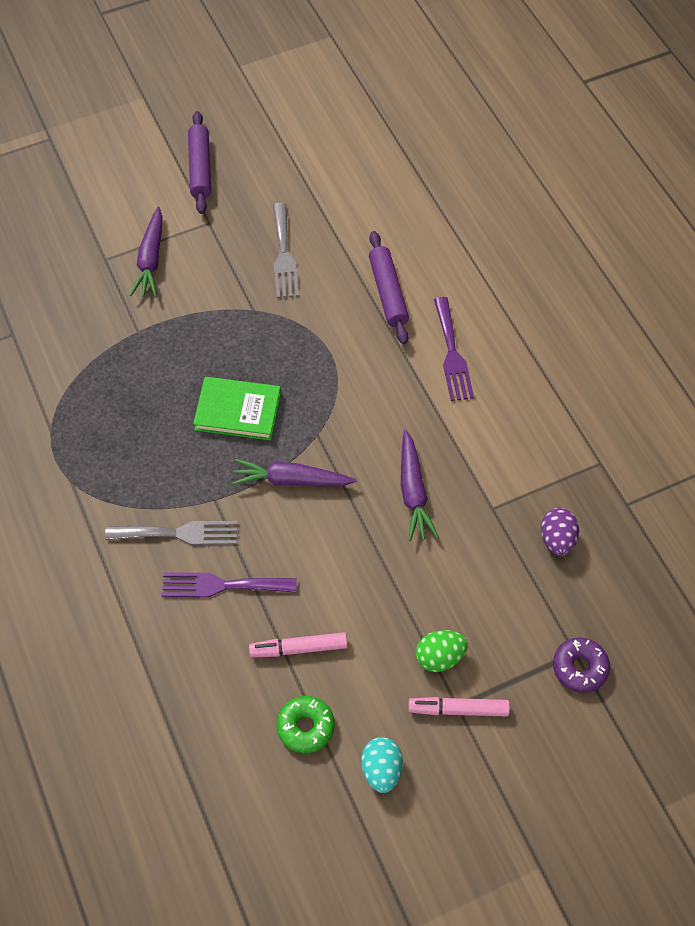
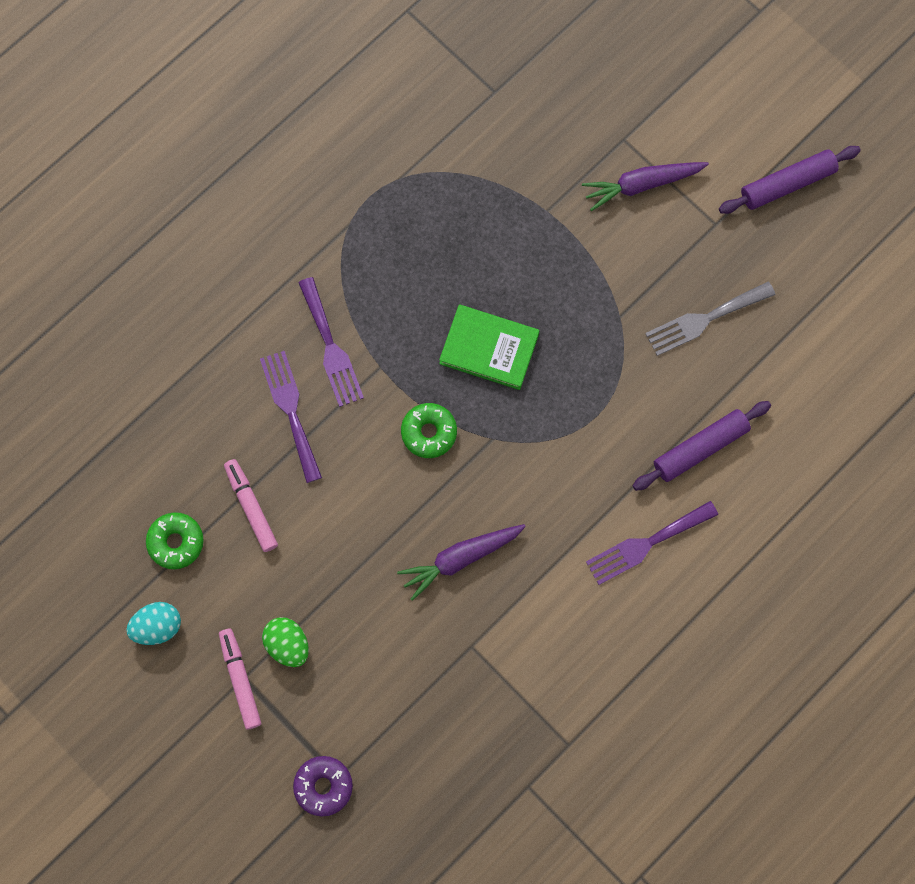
camera: 70 degrees right, 15 degrees up
(179, 533) = (331, 347): grey fork -> purple fork
(238, 411) = (489, 349): green book -> green book turned 60 degrees counterclockwise
(291, 480) = (429, 432): purple carrot -> green donut
(557, 539) = (459, 723): purple egg -> none

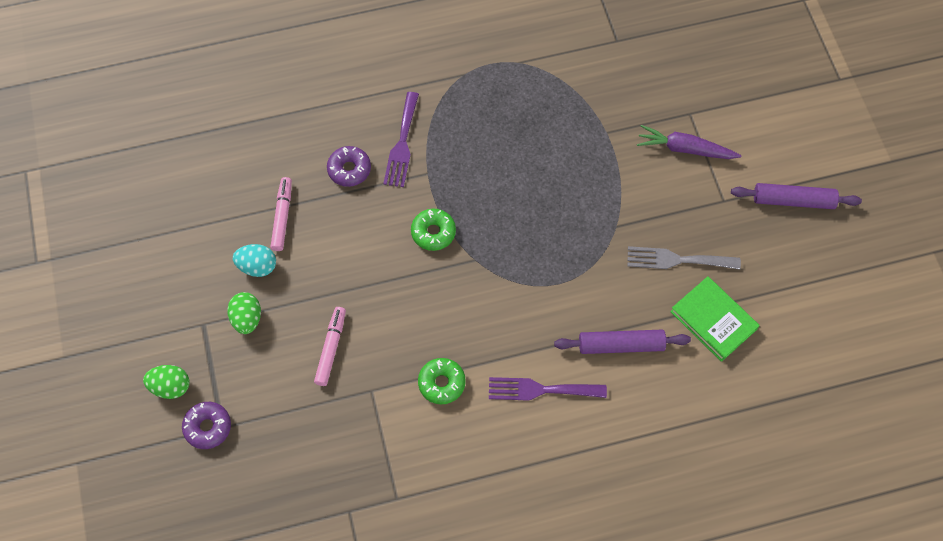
camera: 30 degrees right, 10 degrees down
(157, 626) = (170, 259): turquoise egg -> turquoise egg (257, 266)
(176, 542) = (218, 212): green donut -> green donut (441, 383)
(240, 679) = (200, 324): pink marker -> pink marker (331, 348)
(254, 766) = (171, 387): none -> green egg
(291, 410) = (349, 169): purple fork -> purple donut
(461, 558) = (402, 327): purple carrot -> none
(489, 349) = (510, 200): green book -> green book (713, 320)

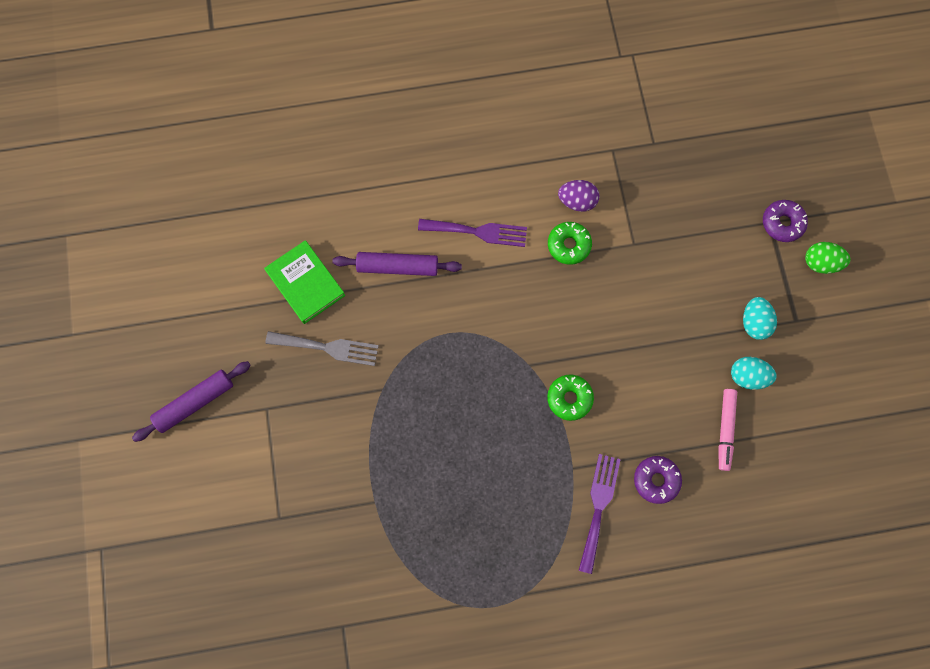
camera: 175 degrees left, 10 degrees up
(247, 319) = (754, 322): green egg -> turquoise egg
(331, 348) = (672, 286): pink marker -> none
(435, 433) = (577, 201): none -> purple egg
(685, 149) = (293, 473): purple carrot -> none
(793, 200) = (195, 402): purple rolling pin -> purple rolling pin turned 45 degrees counterclockwise

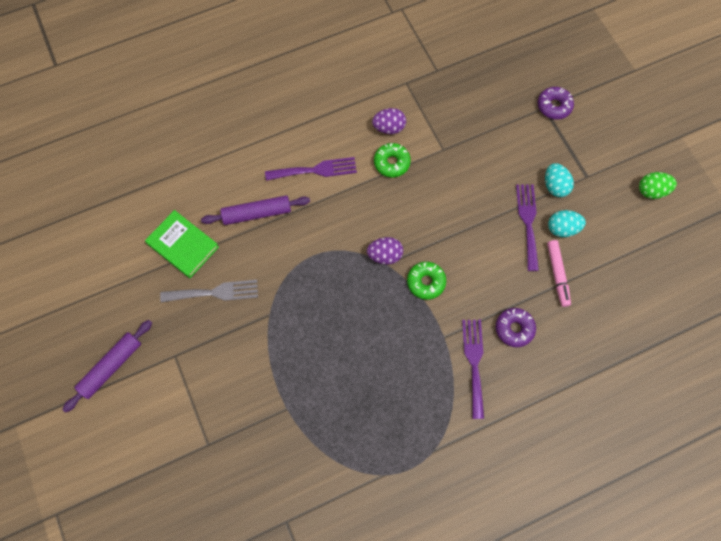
camera: 15 degrees left, 5 degrees down
(531, 354) = (385, 255): none -> purple egg
(709, 358) = (528, 222): none -> purple fork
(820, 263) = (592, 128): green egg -> green egg (651, 191)

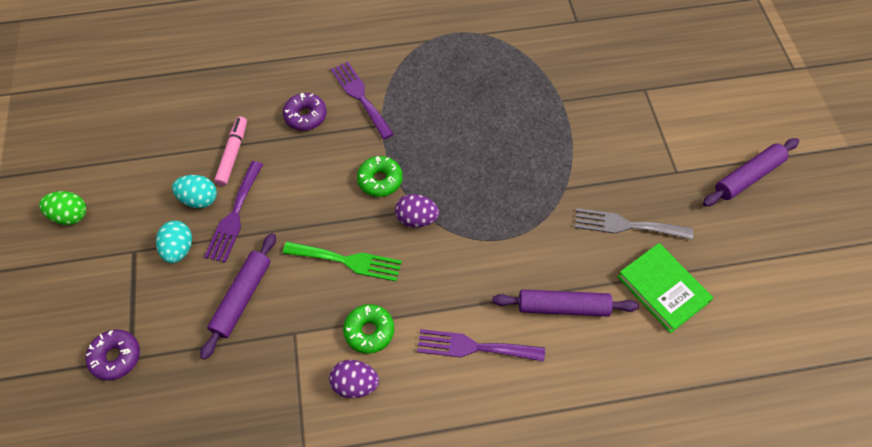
camera: 165 degrees left, 10 degrees down
(426, 208) = (348, 261): none -> green fork
(474, 363) = (360, 97): purple fork -> purple fork turned 135 degrees clockwise
(490, 163) = (242, 298): none -> purple rolling pin

